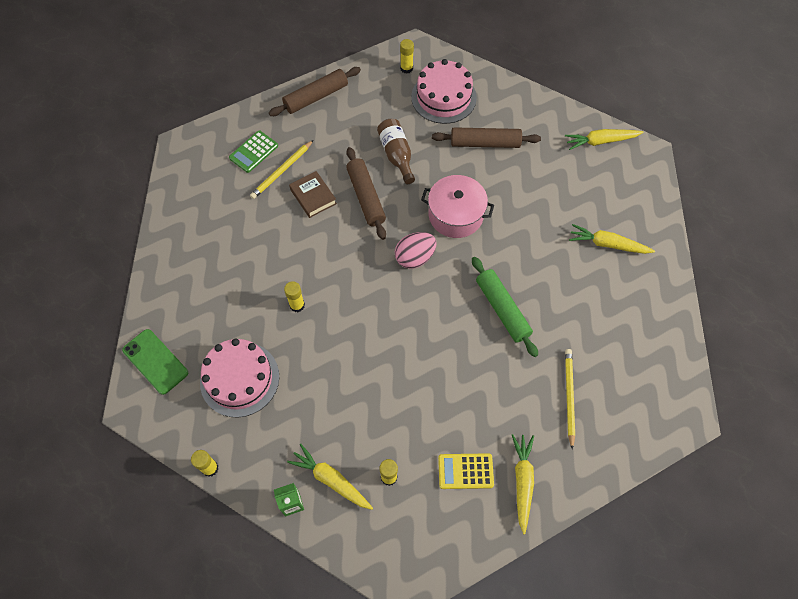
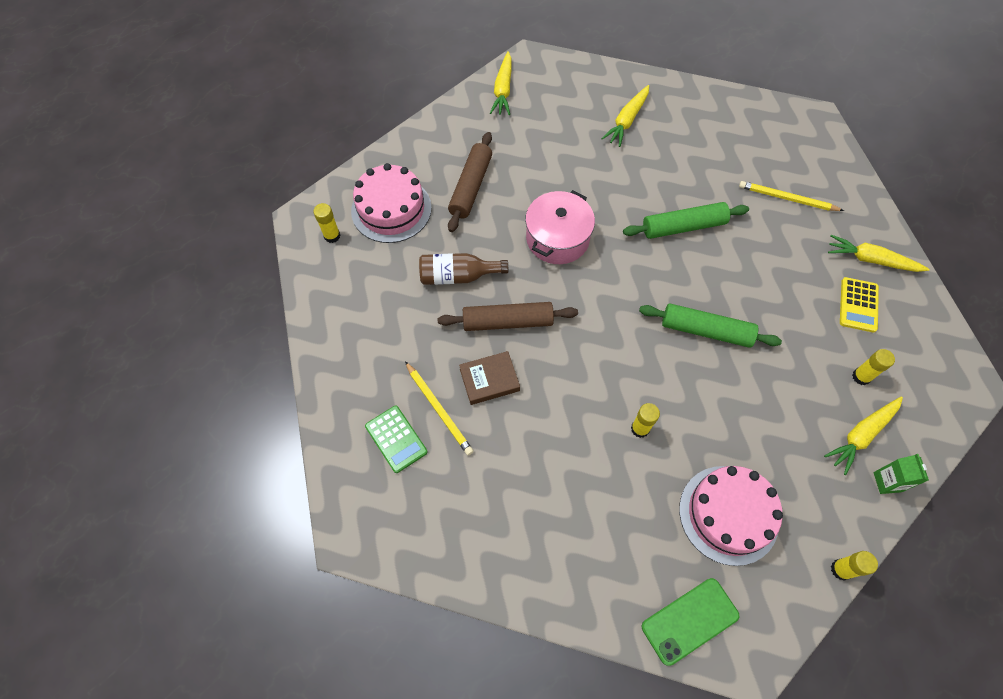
camera: 75 degrees left, 0 degrees up
(316, 97) = (335, 345): brown rolling pin -> none
(399, 342) = (706, 331): none -> green rolling pin
(415, 257) = (603, 290): pink egg -> none

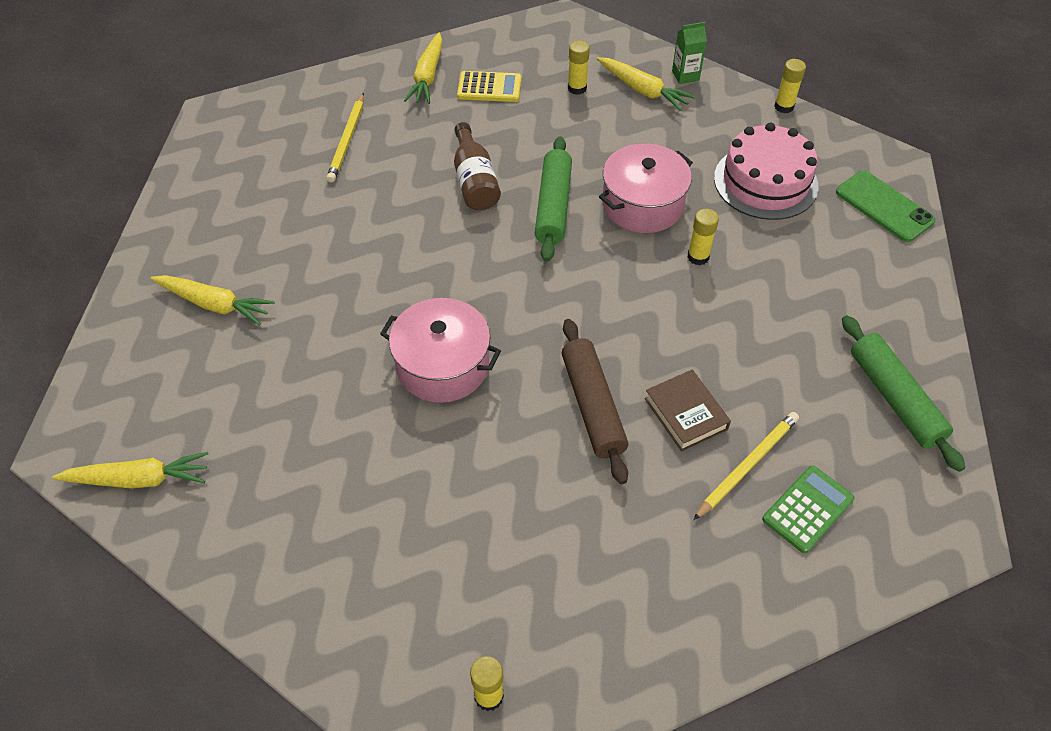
camera: 100 degrees left, 10 degrees down
(391, 209) = (418, 607): pink cake -> none
(457, 276) = (531, 481): brown bottle -> brown bottle (474, 181)
(471, 187) = (359, 492): brown rolling pin -> none
(683, 227) = (403, 233): green rolling pin -> green rolling pin (895, 398)
(704, 399) = (642, 204): none -> pink pot

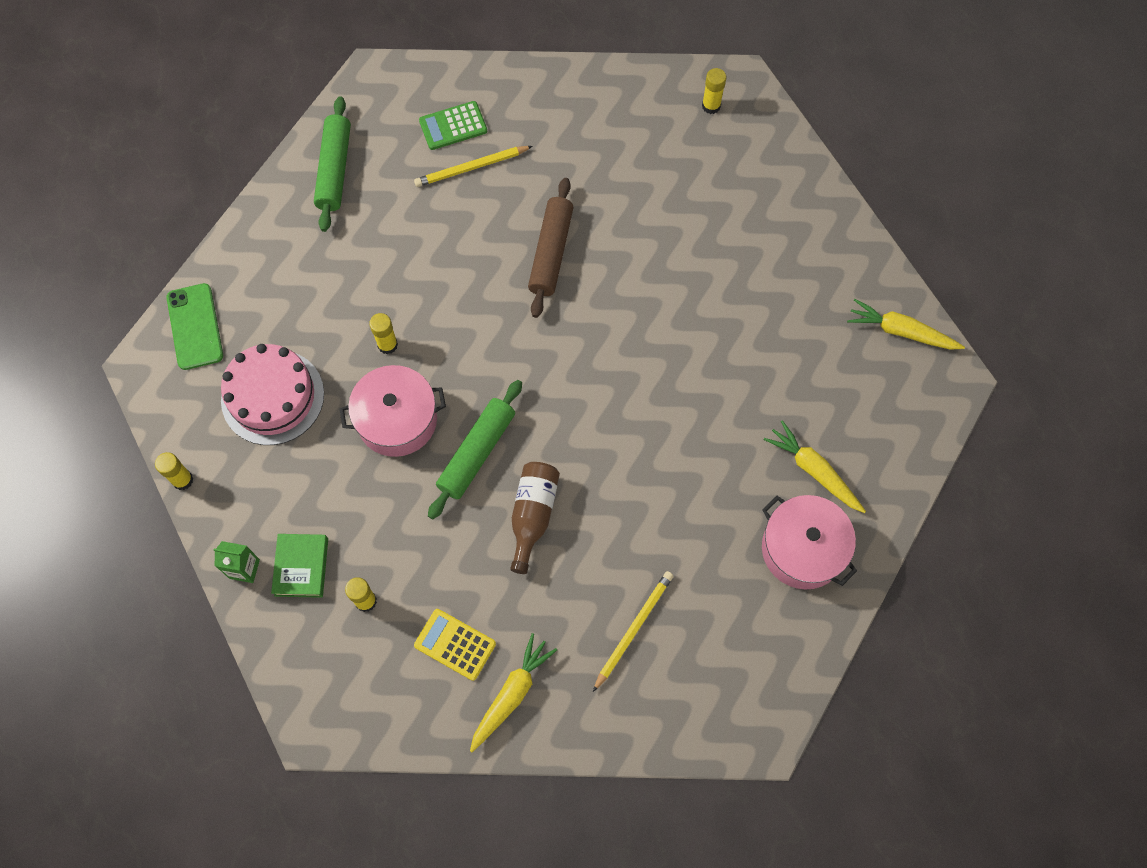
camera: 155 degrees left, 15 degrees up
(443, 365) = (646, 332): pink pot -> pink pot (802, 549)
(643, 90) = (301, 567): yellow carrot -> green book
(685, 414) = (488, 219): brown book -> none

